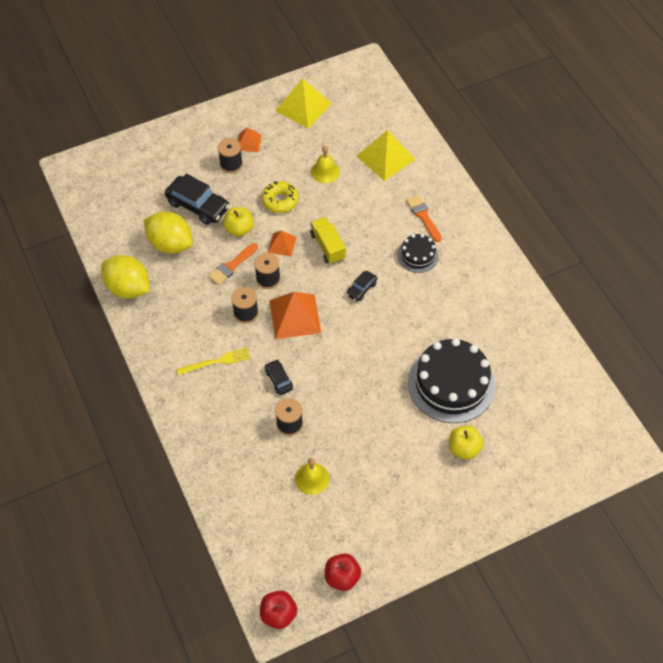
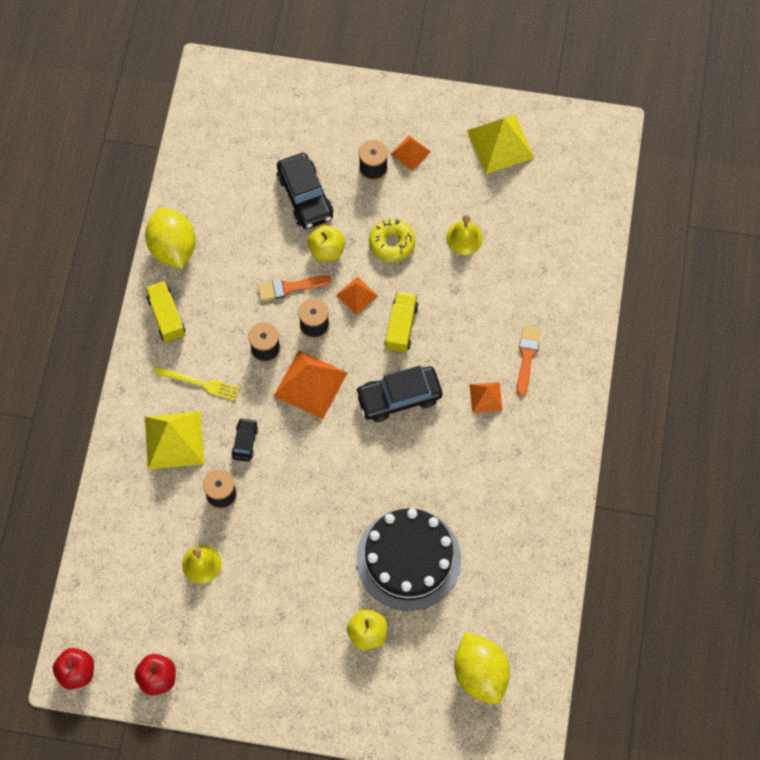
camera: 35 degrees right, 10 degrees up
(158, 334) = (166, 317): none -> yellow truck
(170, 244) = (247, 224): yellow lemon -> yellow lemon (480, 673)
(361, 289) = (399, 397): black car -> black car, size x1.92
(385, 157) = (541, 261): yellow pyramid -> yellow pyramid (174, 440)
(417, 255) = (485, 397): black cake -> orange pyramid

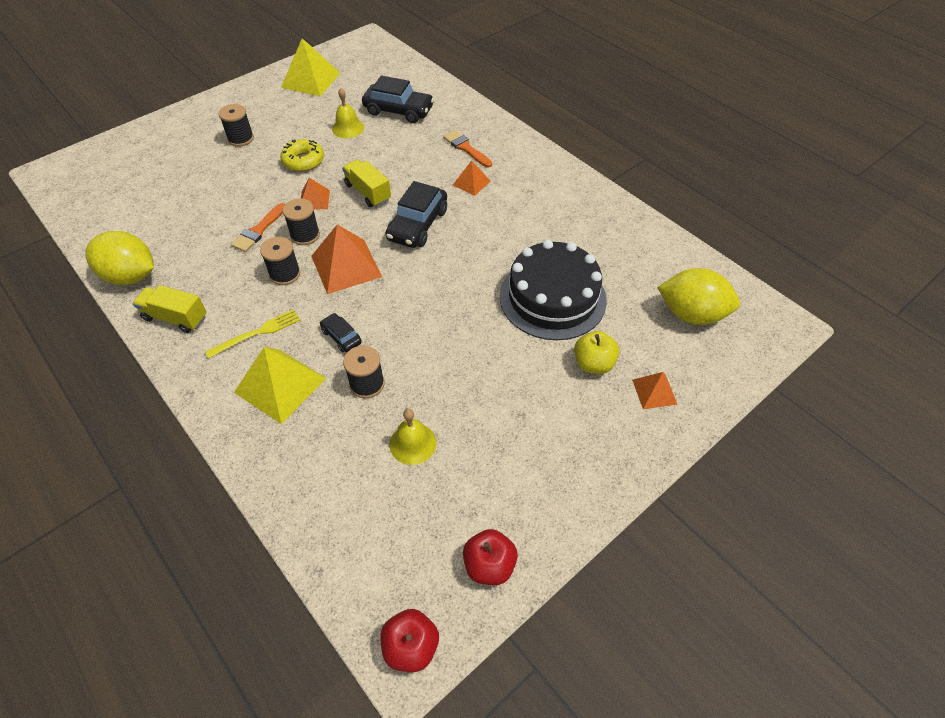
camera: 50 degrees left, 15 degrees down
(305, 196) = (208, 181): black car -> black car (398, 111)
(326, 250) = (261, 194): yellow apple -> none
(410, 152) = (257, 117): orange pyramid -> orange pyramid (654, 391)

